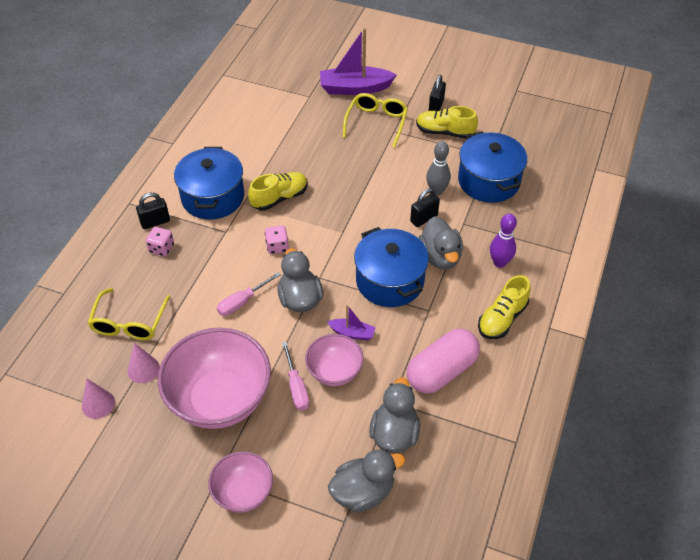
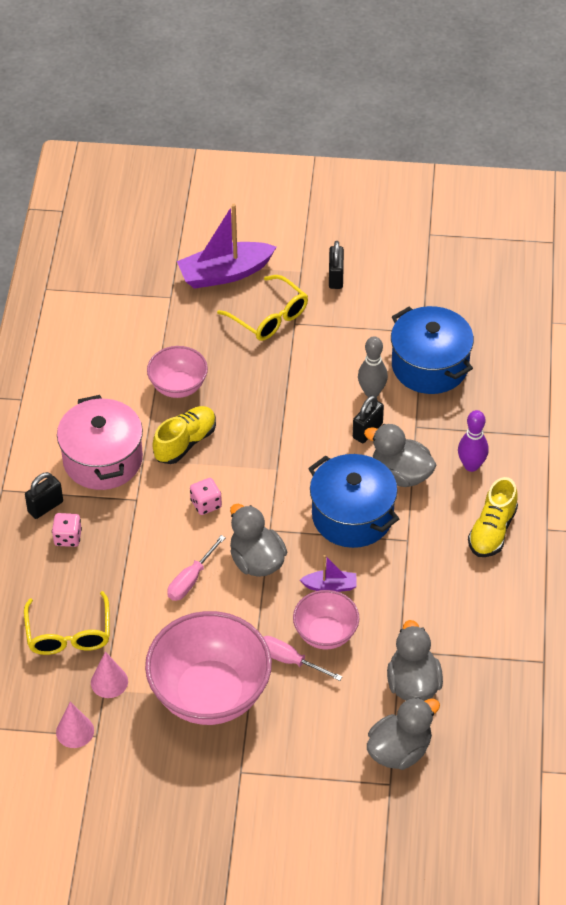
camera: 15 degrees left, 0 degrees up
(213, 197) = (102, 459): blue pot -> pink pot
(243, 493) = (274, 782): pink bowl -> pink bowl (178, 386)
(296, 387) = (289, 660): pink screwdriver -> pink screwdriver turned 150 degrees clockwise
(376, 123) = (269, 317): yellow glasses -> yellow glasses turned 135 degrees clockwise
(440, 257) = (401, 474): grey duck -> grey duck turned 150 degrees clockwise
(441, 371) = (443, 605): pink capsule -> none
(445, 132) = (357, 311): yellow shoe -> none

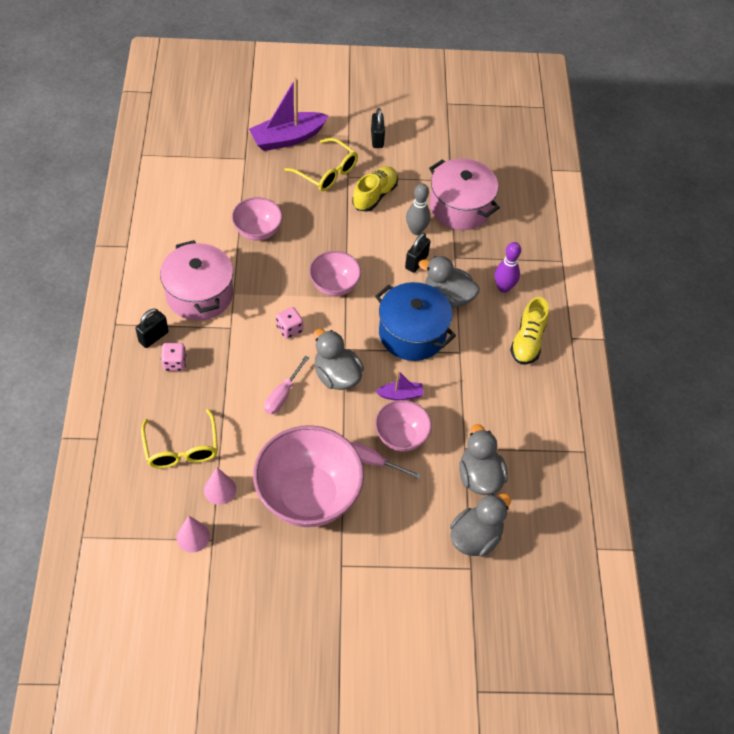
camera: 10 degrees left, 5 degrees up
(185, 442) = (267, 277): yellow shoe -> yellow shoe (375, 195)
(264, 455) = (334, 285): none -> pink bowl
(430, 365) = (460, 207): blue pot -> pink pot

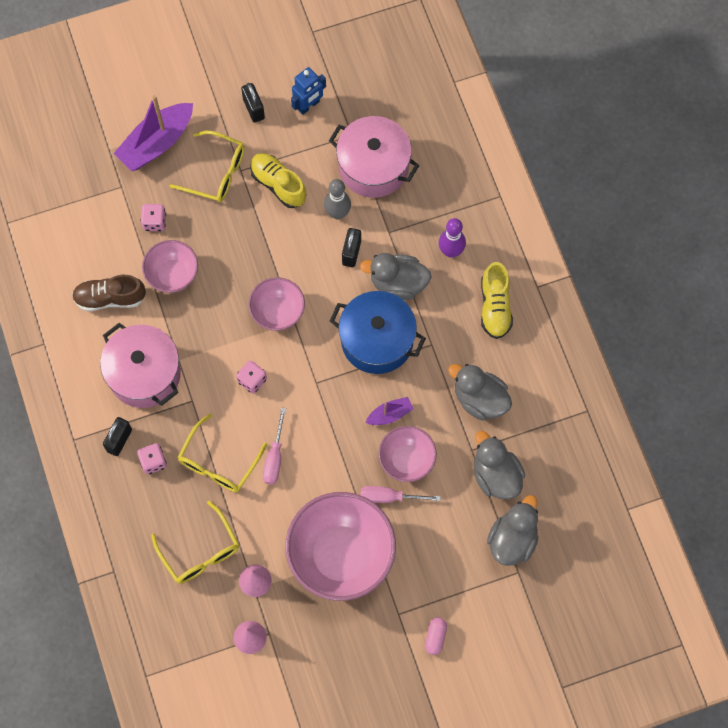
camera: 15 degrees left, 15 degrees up
(197, 231) = (110, 298): none -> brown shoe
(231, 382) = (219, 462): none -> yellow glasses
(260, 190) = (154, 222): none -> pink dice
(336, 376) = (319, 416): grey duck -> grey duck (480, 399)
(368, 599) = (435, 637): none -> pink capsule
(375, 195) = (278, 184): yellow shoe -> yellow shoe turned 60 degrees counterclockwise
(423, 150) = (308, 105): none -> blue robot

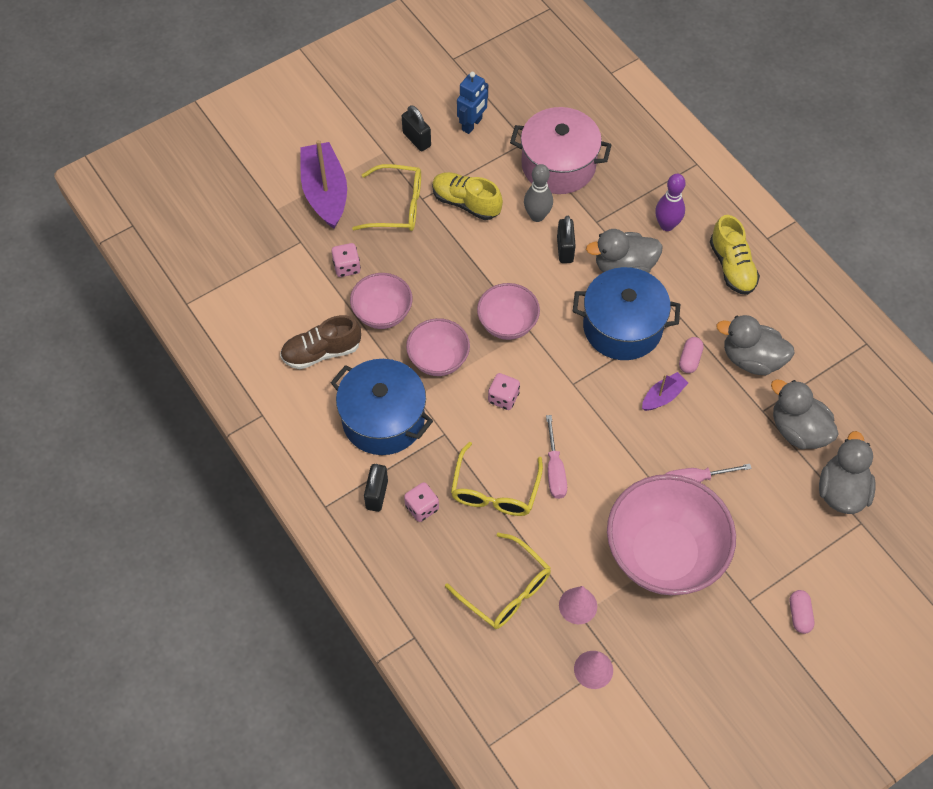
camera: 15 degrees left, 10 degrees down
(144, 374) = (383, 419): pink pot -> blue pot
(156, 143) = (325, 192): purple boat -> purple boat turned 135 degrees clockwise
(406, 460) = (698, 438): pink bowl -> pink bowl (438, 359)
(425, 386) = (690, 359): none -> pink capsule

